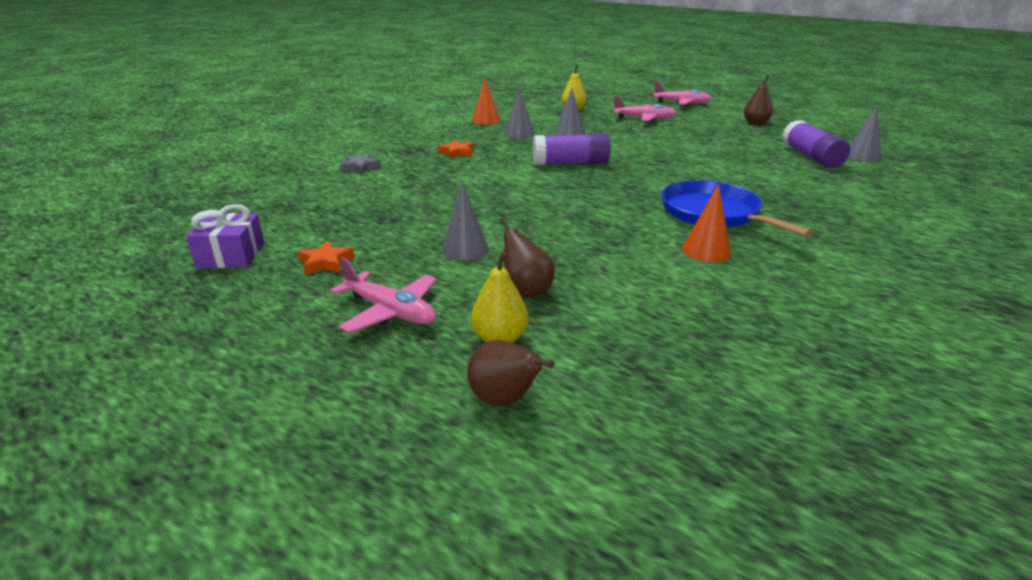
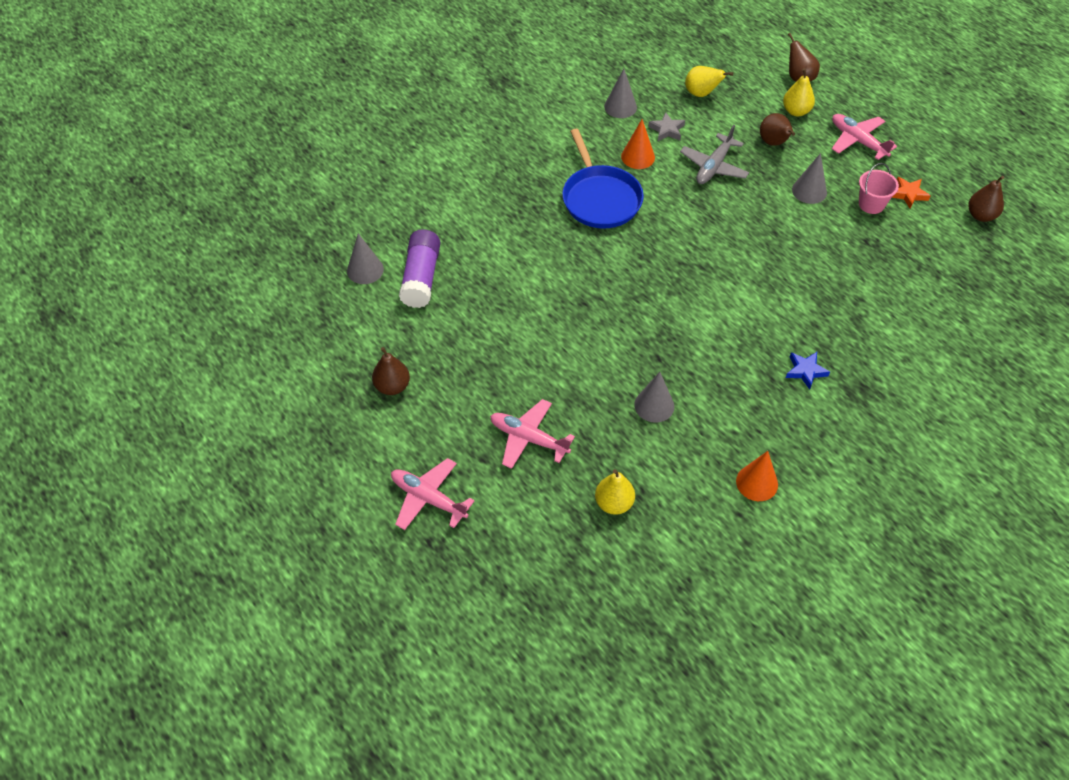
camera: 165 degrees left, 25 degrees up
(231, 255) = (981, 215): purple gift -> brown pear
(360, 167) = (913, 352): grey star -> grey star (667, 130)
(381, 247) = (871, 204): none -> pink bucket
(457, 153) = (805, 371): orange star -> blue star
(519, 134) = (721, 416): grey cone -> grey cone (620, 107)
(570, 163) = (684, 316): purple glue stick -> none
(600, 255) = (714, 166): none -> grey plane
(678, 340) = (701, 93): none -> yellow pear

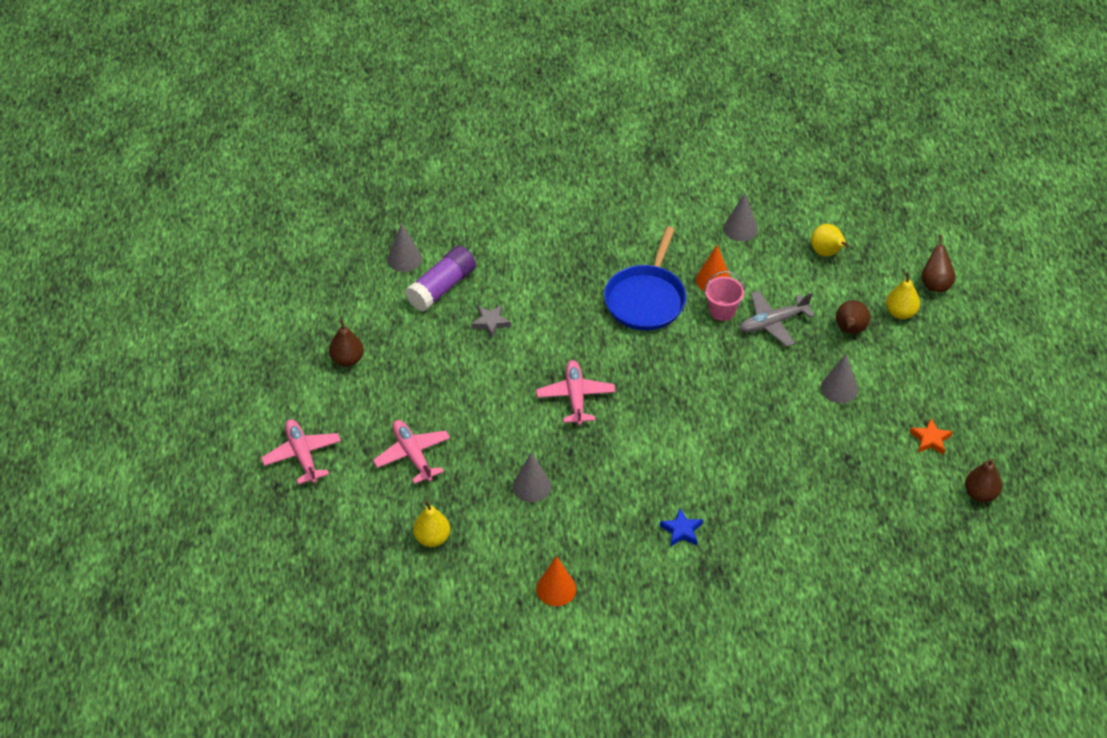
camera: 35 degrees right, 5 degrees down
(667, 130) = (762, 270): grey star -> grey star (490, 322)
(858, 141) = (932, 368): pink plane -> pink plane (575, 397)
(871, 204) = (885, 429): pink bucket -> pink bucket (722, 311)

